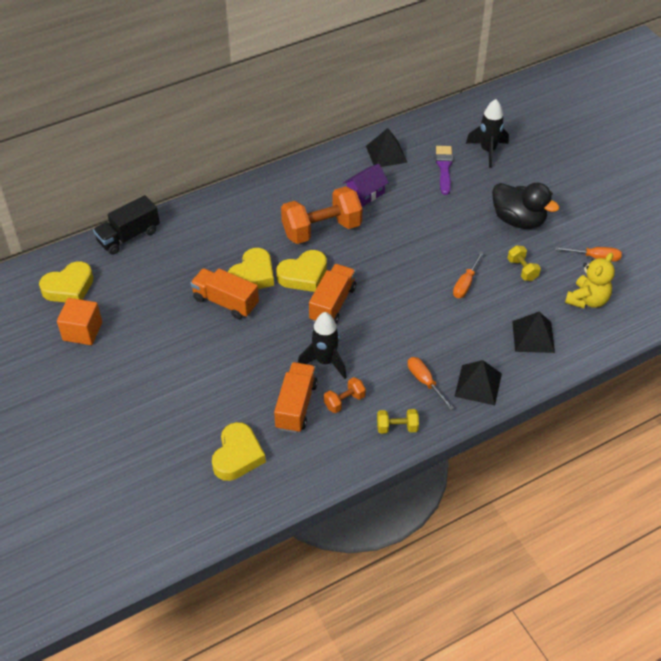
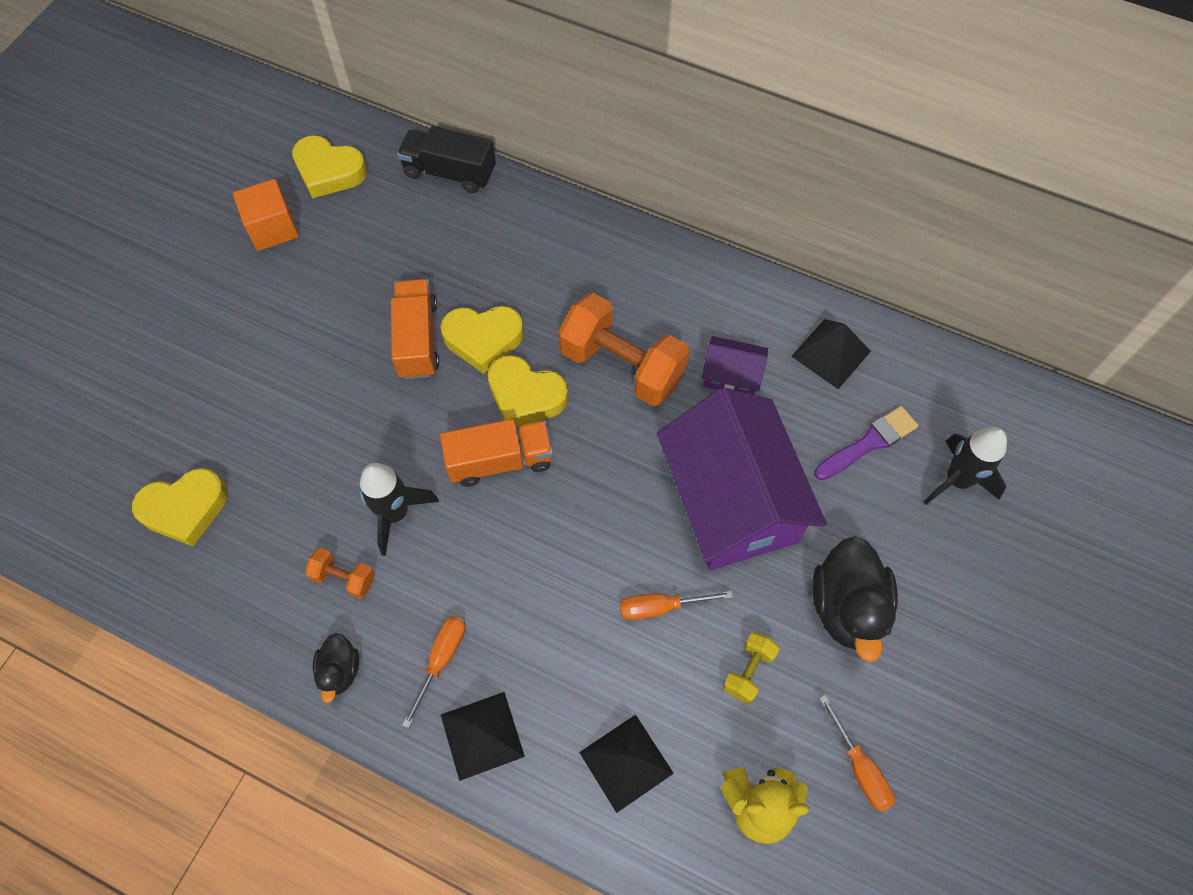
camera: 55 degrees right, 15 degrees up
(296, 406) = (301, 525): orange truck -> none
(397, 427) = (340, 670): yellow dumbbell -> black duck
(432, 230) = (731, 501): none -> purple house

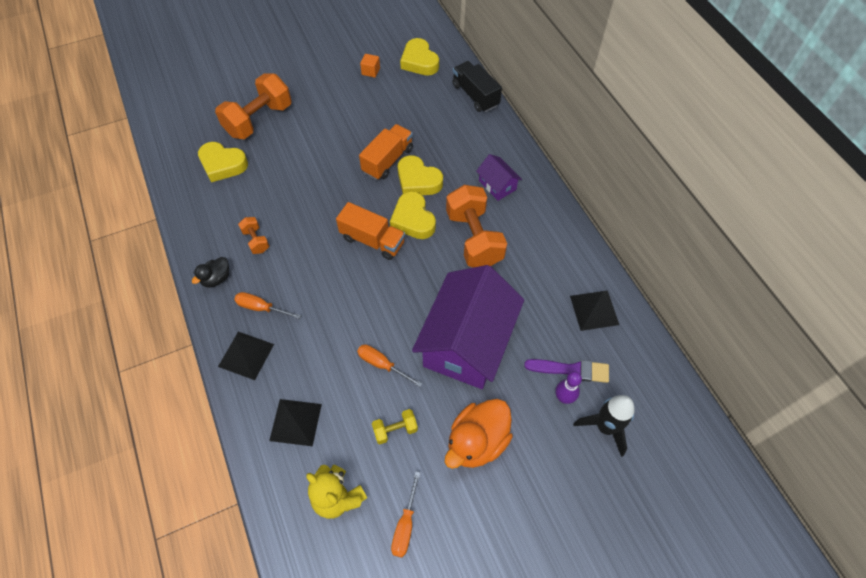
camera: 40 degrees right, 5 degrees down
(175, 407) = (259, 120): none -> orange dumbbell
(273, 228) = (370, 71): orange cube -> orange cube, size x0.59
(395, 513) = (304, 229): black rocket -> none
(441, 660) = (261, 308): orange screwdriver -> orange screwdriver turned 135 degrees counterclockwise
(731, 375) = (527, 282): purple house -> purple house (497, 185)
(847, 607) = (477, 441): black duck -> orange duck
(889, 481) = (563, 398): none -> purple bowling pin

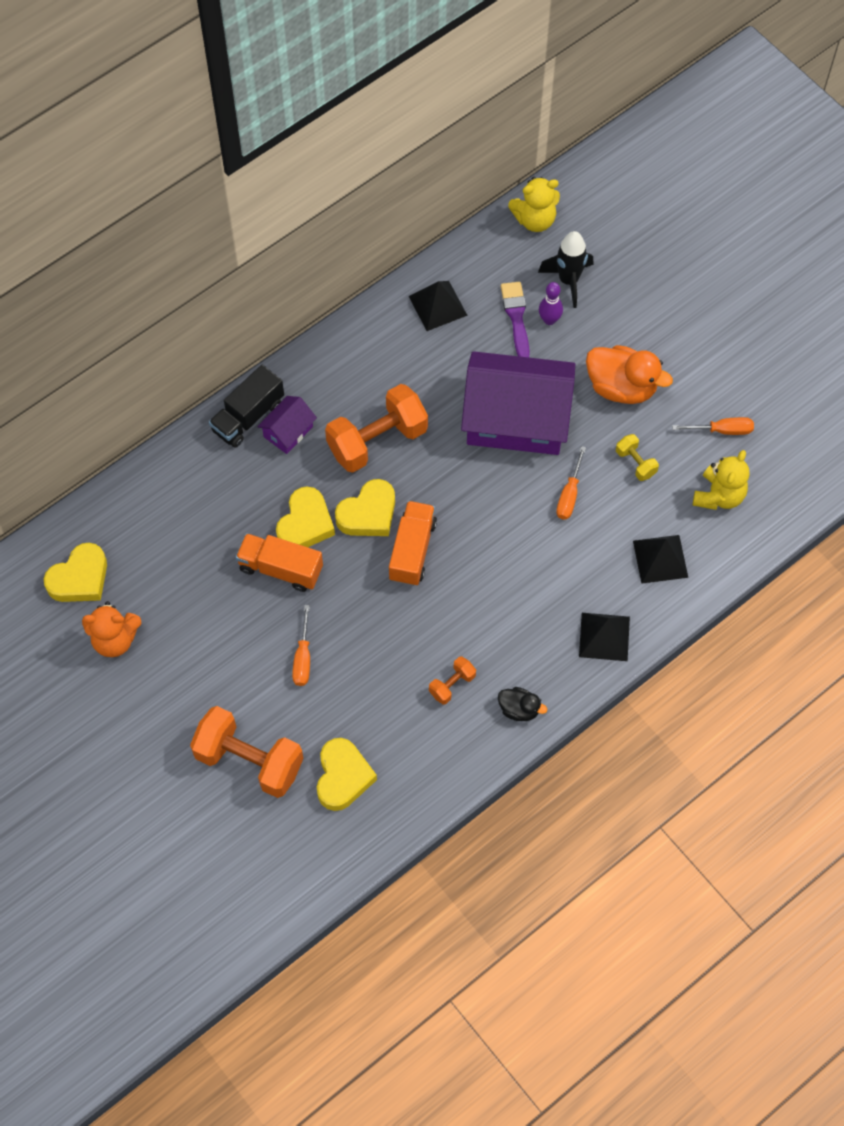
camera: 105 degrees left, 5 degrees up
(261, 308) = (541, 643): orange screwdriver -> orange screwdriver (303, 658)
(370, 71) = (115, 639): orange cube -> orange teddy bear
(475, 95) = (134, 489): black truck -> black truck (248, 416)
(680, 416) = (534, 220): none -> yellow teddy bear

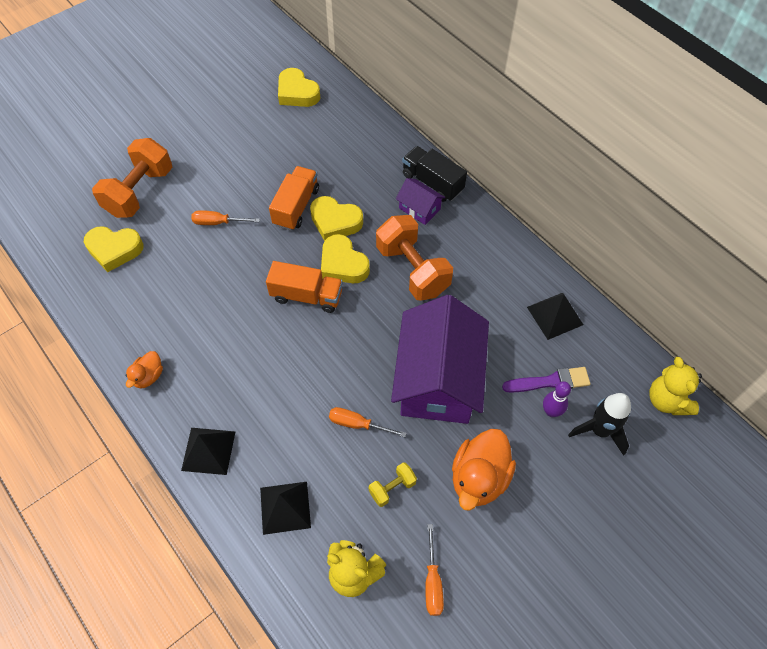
camera: 90 degrees right, 5 degrees down
(115, 639) = (247, 113): orange teddy bear -> none
(452, 685) = (179, 325): orange dumbbell -> none
(519, 709) = (148, 376): black duck -> orange duck

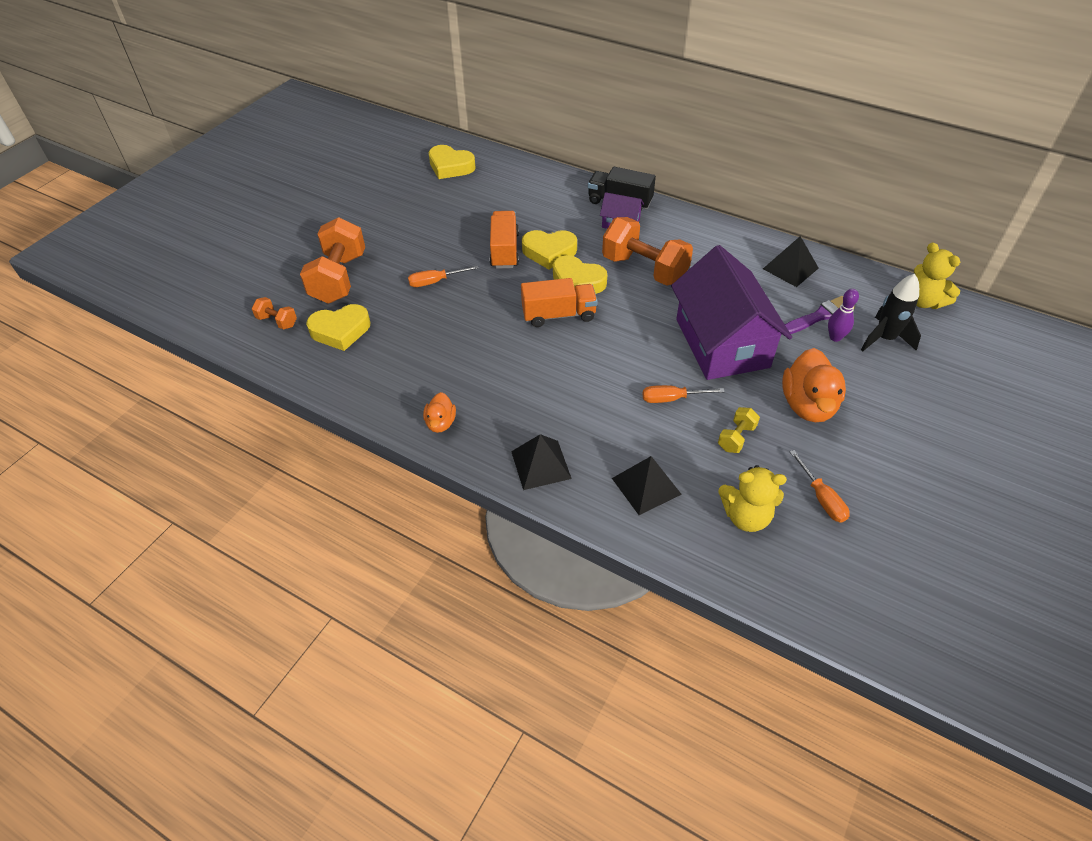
camera: 20 degrees left, 10 degrees down
(69, 222) = (277, 321): none -> orange dumbbell

